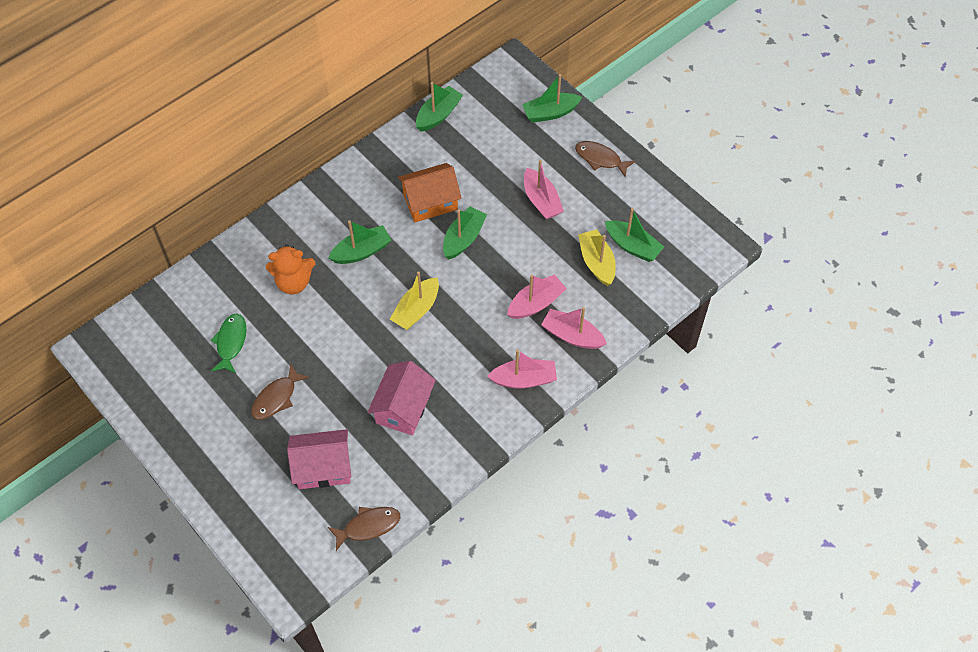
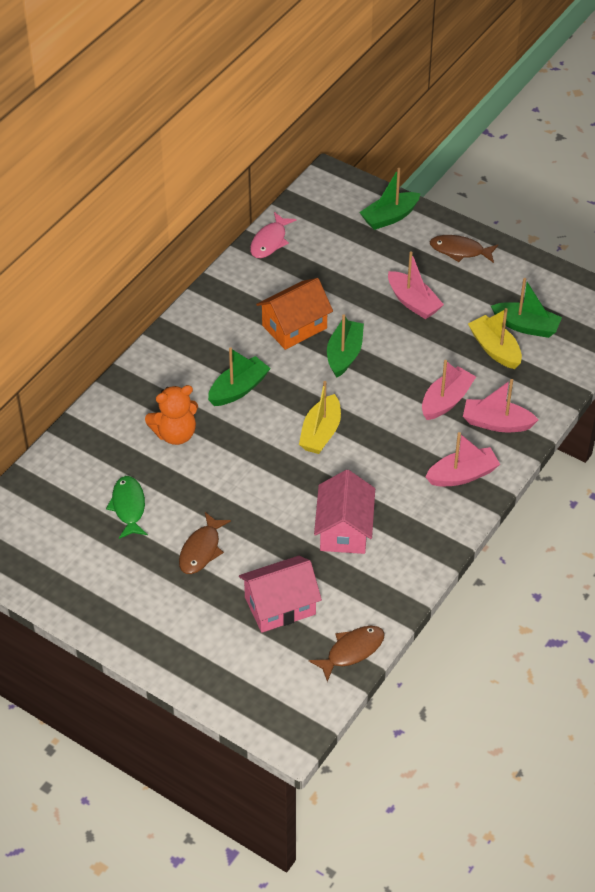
camera: 15 degrees left, 10 degrees down
(438, 115) = (270, 241): green boat -> pink fish

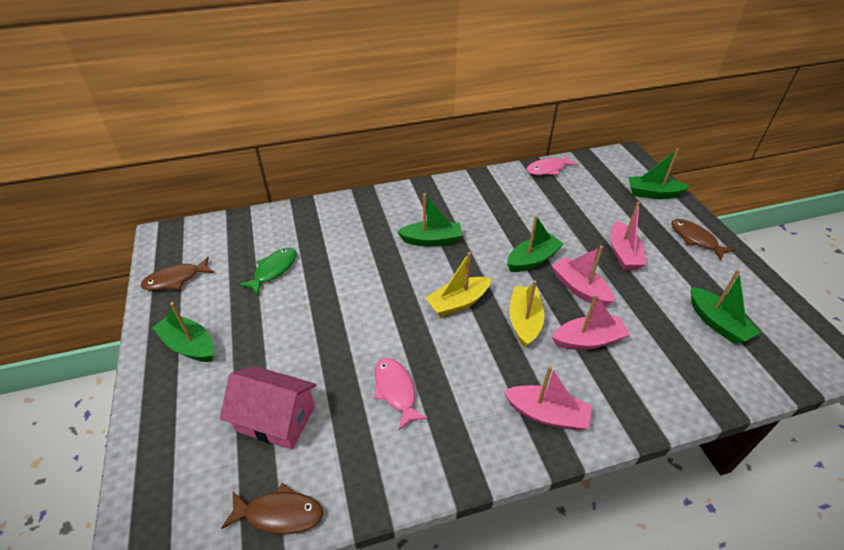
camera: 40 degrees right, 5 degrees down
(142, 609) = (189, 345): none -> green boat
(175, 434) = (358, 244): orange teddy bear -> none
(201, 550) = (278, 331): brown fish -> brown fish (175, 279)
(294, 327) = (513, 224): orange house -> none
(344, 530) = (396, 390): pink house -> pink fish
(495, 349) = (670, 325): yellow boat -> yellow boat (524, 321)
(496, 423) = (621, 388): pink boat -> pink boat (579, 288)

